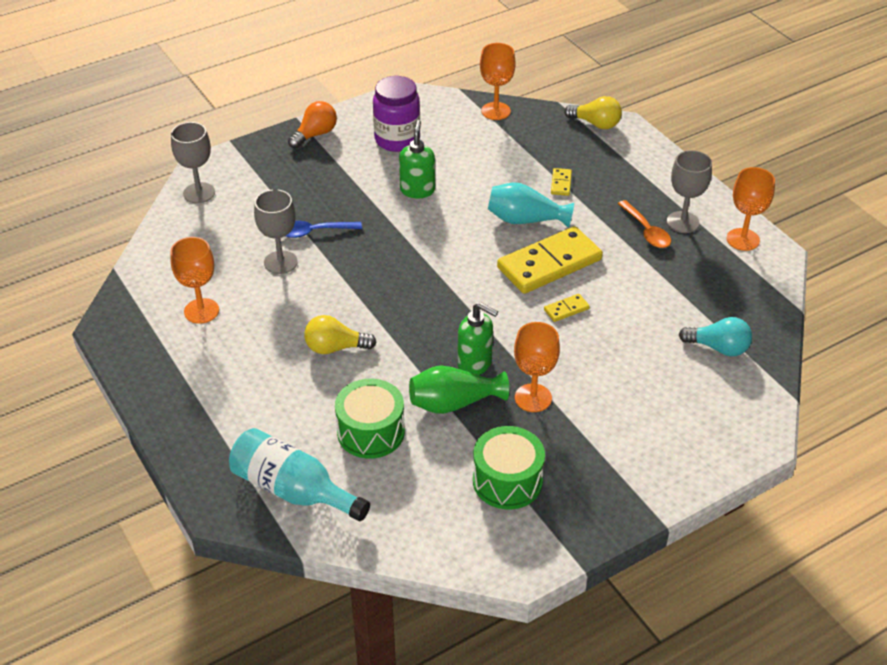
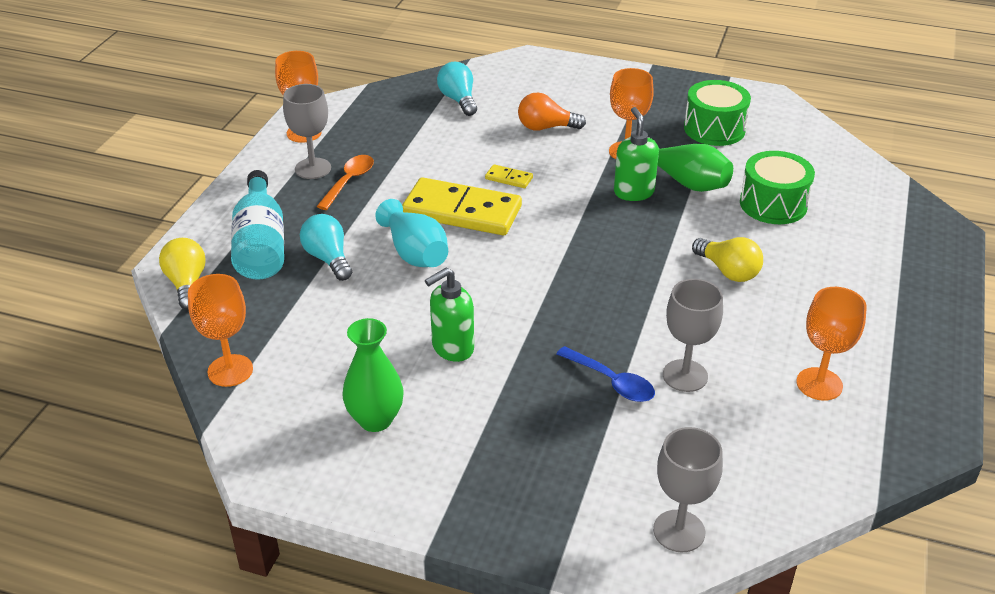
camera: 130 degrees left, 5 degrees down
(293, 490) = (875, 209): turquoise bottle -> turquoise bottle (261, 245)
(315, 134) = (444, 503): orange light bulb -> orange light bulb (546, 127)
(397, 140) = (375, 419): purple jar -> green vase
(561, 183) = (328, 258): yellow domino -> turquoise light bulb

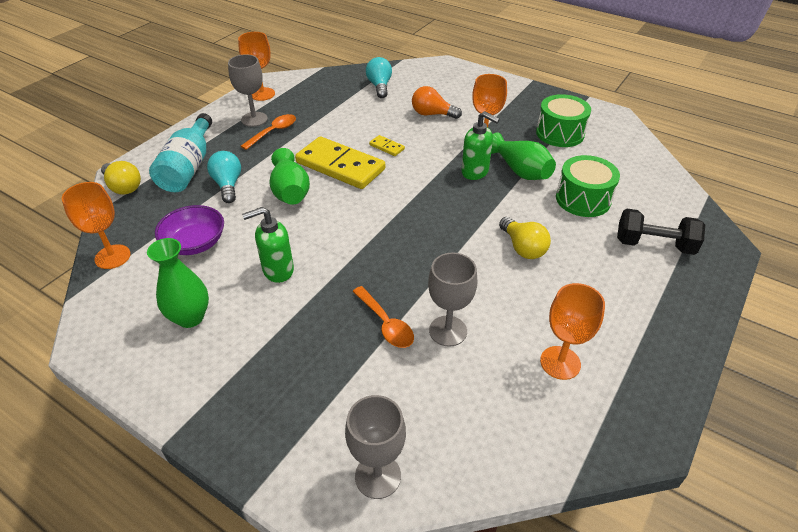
camera: 15 degrees right, 5 degrees up
(187, 284) = (123, 187): yellow light bulb -> yellow light bulb turned 135 degrees clockwise
(328, 336) = (195, 243): none -> purple bowl
(415, 253) = (290, 191): turquoise vase -> green vase
(611, 382) = (385, 324): blue spoon -> orange spoon
(633, 192) = (475, 172): green soap dispenser -> green soap dispenser turned 120 degrees clockwise
(871, 243) = (654, 245): none -> black dumbbell

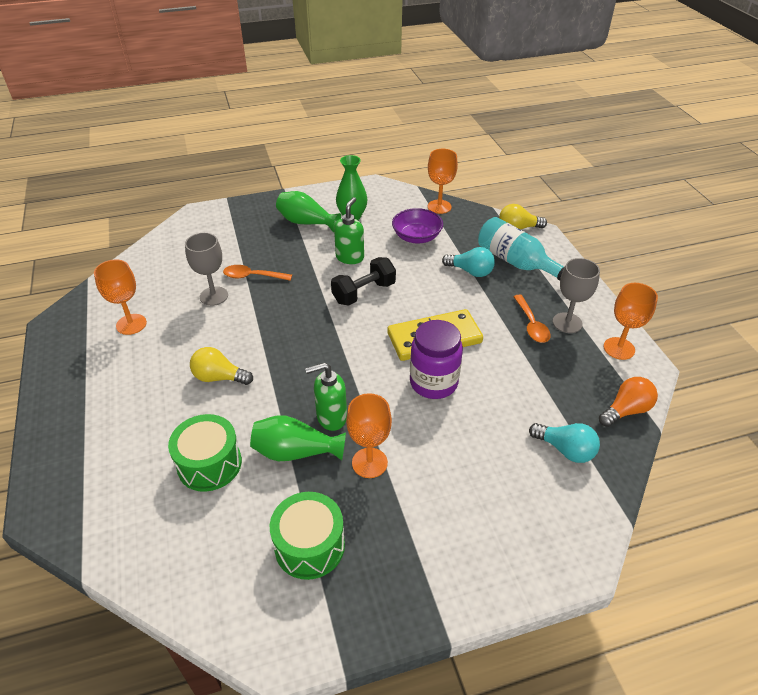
camera: 130 degrees right, 0 degrees up
(290, 191) = (428, 296): green vase -> green vase (306, 222)
(378, 476) = (182, 232): grey goblet -> none
(387, 147) = (433, 382): yellow domino -> purple jar
(432, 114) = (460, 456): orange light bulb -> orange light bulb (626, 410)
(654, 245) = (112, 460): black dumbbell -> black dumbbell (364, 293)

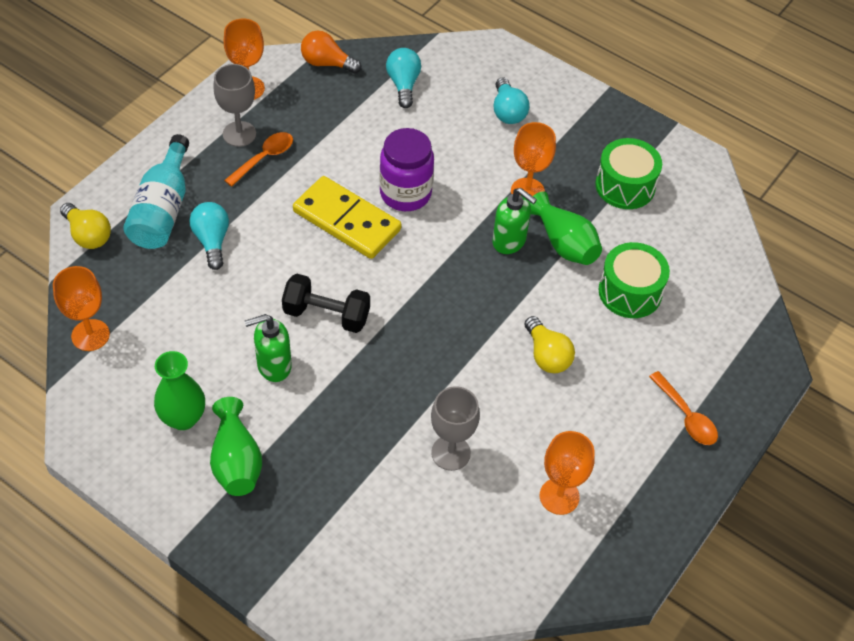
camera: 130 degrees left, 10 degrees up
(253, 276) = (387, 440): orange spoon -> orange spoon (686, 416)
(416, 237) = (180, 323): purple bowl -> none
(476, 511) = (507, 111): none -> turquoise light bulb

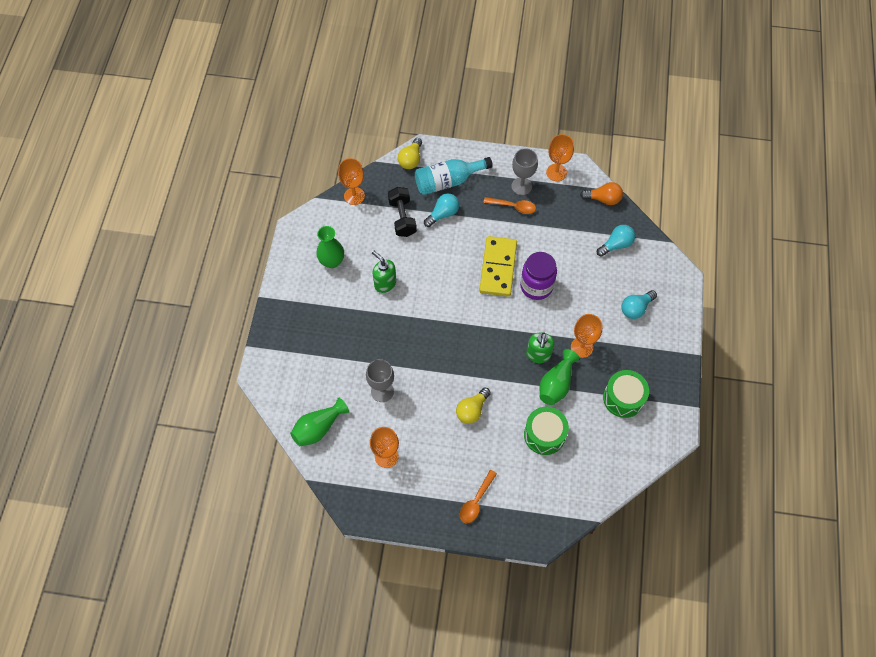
camera: 65 degrees right, 10 degrees up
(236, 461) = (322, 297): green vase -> green vase (318, 428)
(326, 315) = (430, 290): black dumbbell -> black dumbbell (402, 218)
(327, 63) = (603, 199): orange light bulb -> orange light bulb turned 105 degrees clockwise

